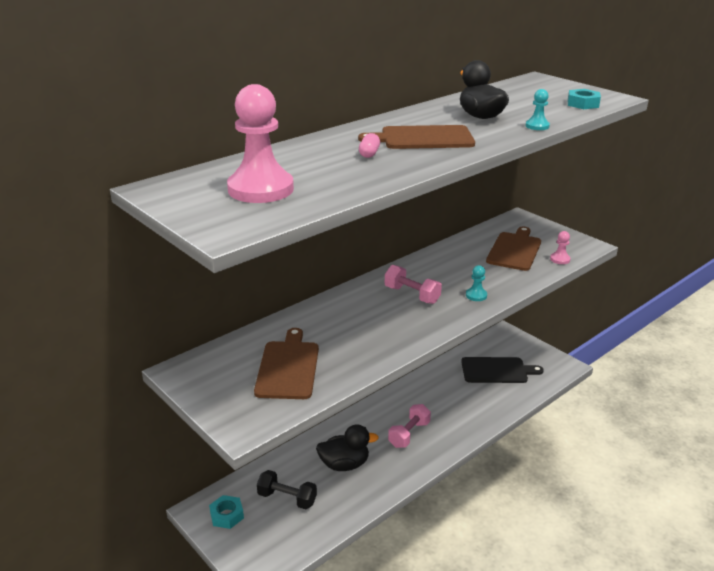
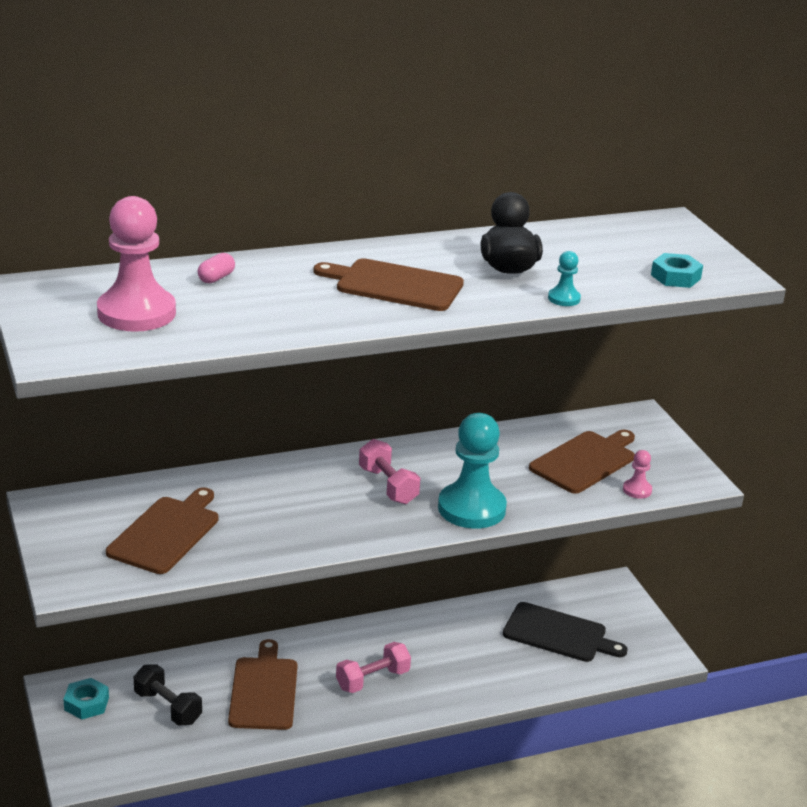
camera: 20 degrees right, 0 degrees up
(344, 464) = (263, 690): black duck -> brown cutting board
(369, 154) = (305, 293): pink capsule -> pink capsule (216, 278)
(476, 295) = (471, 508): turquoise pawn -> turquoise pawn, size x2.28

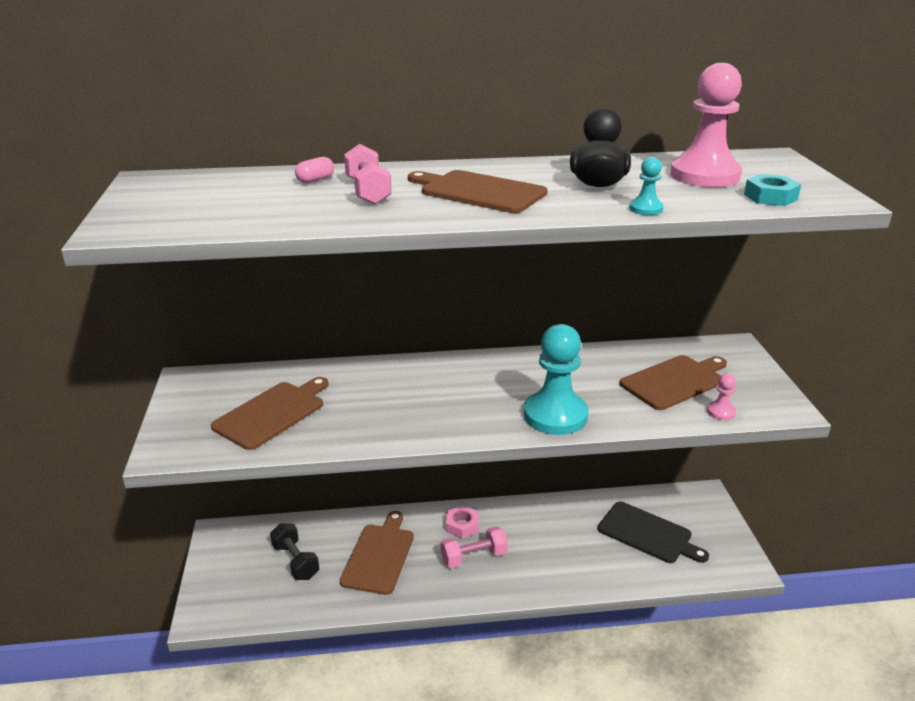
camera: 15 degrees right, 0 degrees up
(86, 703) = (233, 550): turquoise nut -> none
(136, 313) = (222, 201): pink pawn -> pink pawn (704, 175)
(349, 647) = (462, 525): none -> pink nut
(388, 486) = (484, 389): pink dumbbell -> pink dumbbell (368, 192)

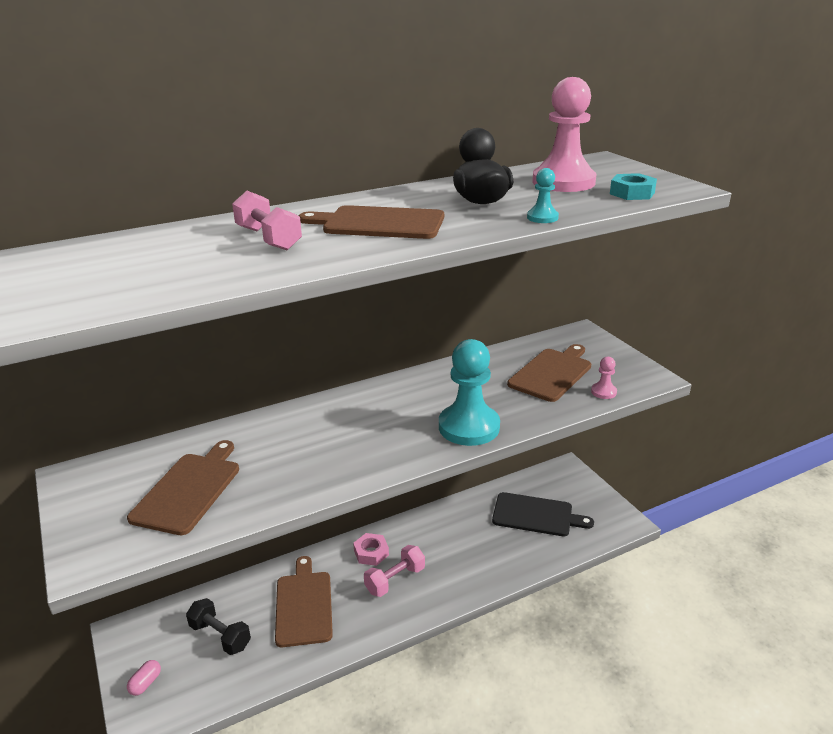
camera: 20 degrees left, 0 degrees up
(315, 180) = (202, 235): pink capsule -> pink capsule (146, 683)

